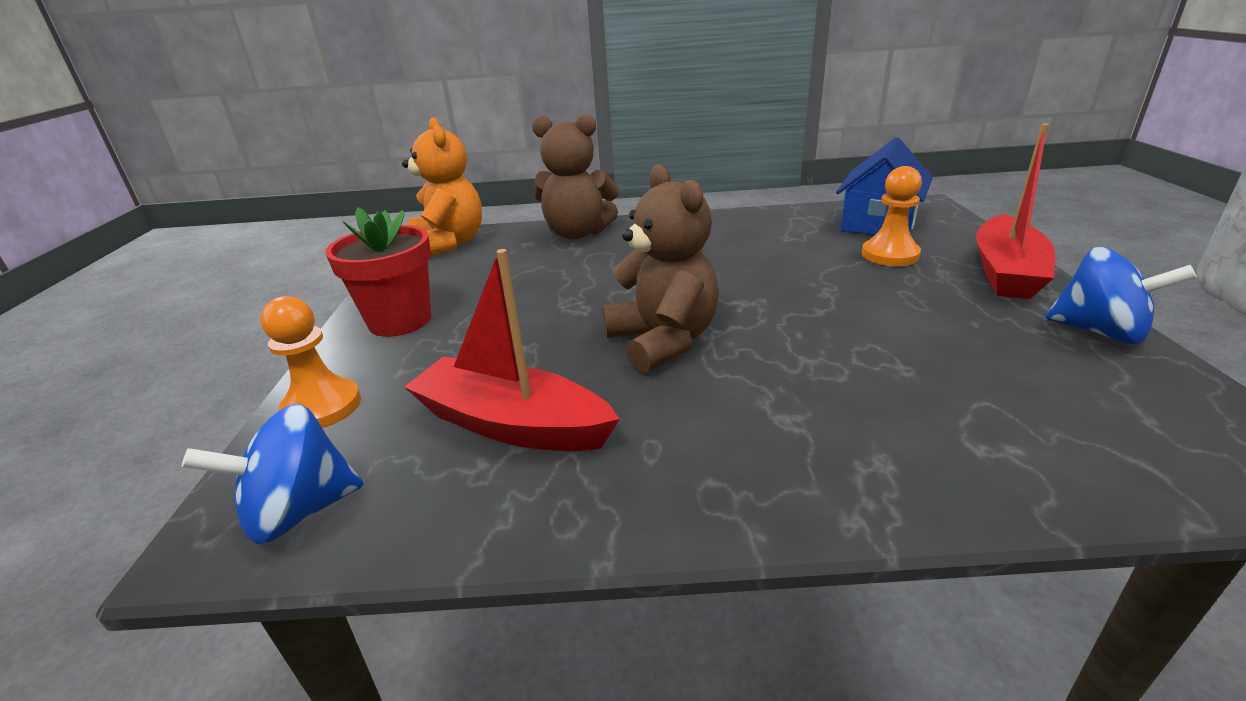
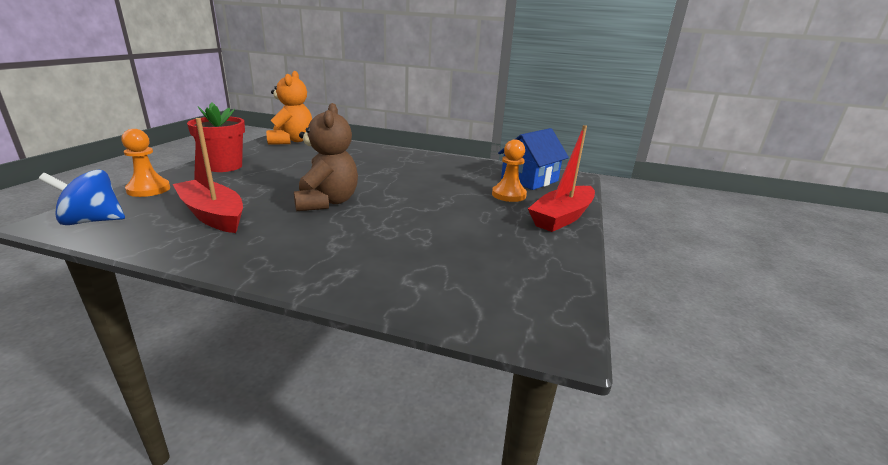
camera: 15 degrees right, 5 degrees down
(577, 233) = (359, 150): brown teddy bear -> none
(1099, 332) = (564, 255): blue spinning top -> none

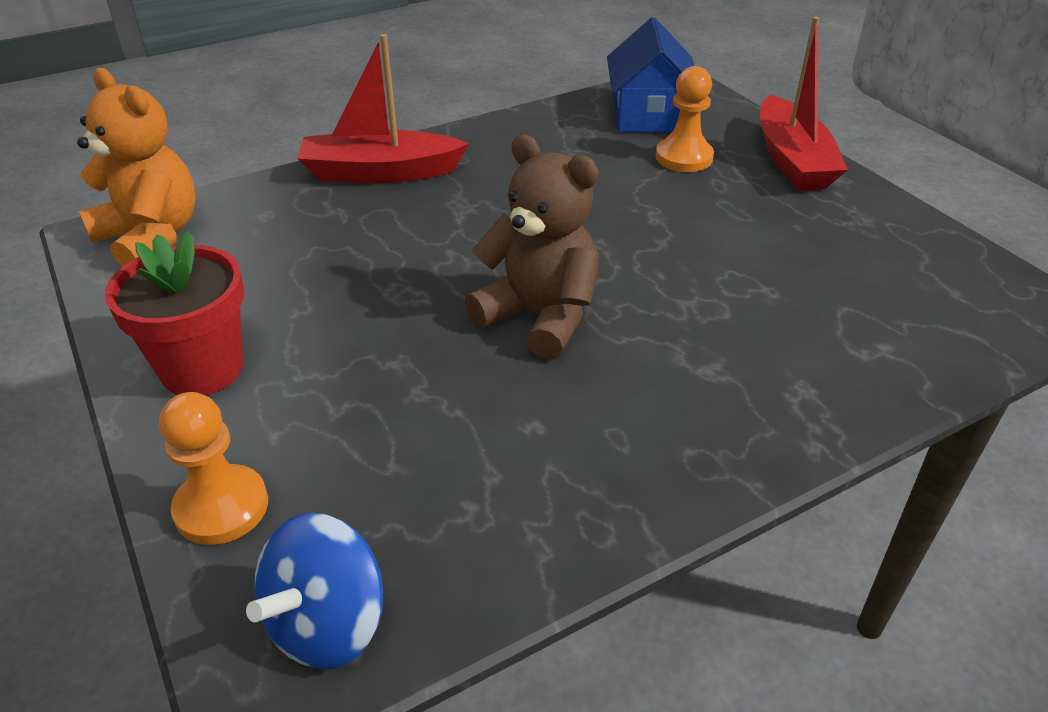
camera: 45 degrees left, 15 degrees up
(212, 215) = (464, 456): red boat -> red boat (380, 172)

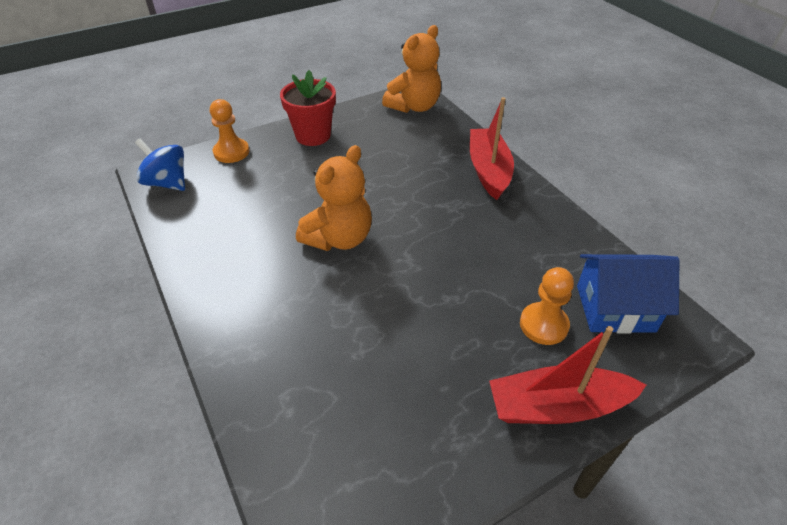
camera: 90 degrees right, 5 degrees up
(540, 317) = (339, 238): brown teddy bear -> orange teddy bear

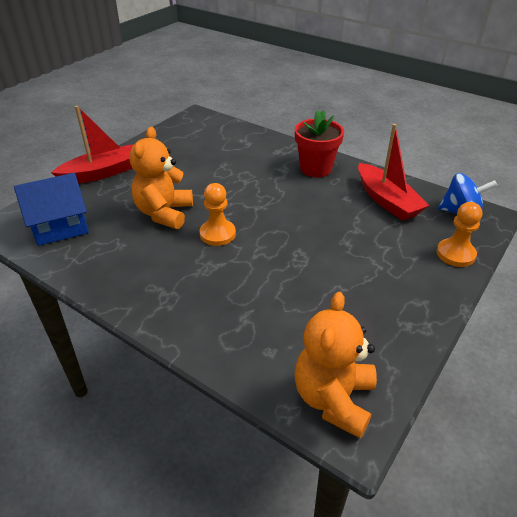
camera: 155 degrees right, 5 degrees down
(313, 136) = (406, 300): red flower pot -> red flower pot (316, 169)
(339, 238) = (284, 213): orange teddy bear -> orange teddy bear (164, 213)
(488, 170) = (187, 318): red boat -> red boat (387, 201)
(543, 325) = (113, 204): orange pawn -> orange pawn (217, 234)

